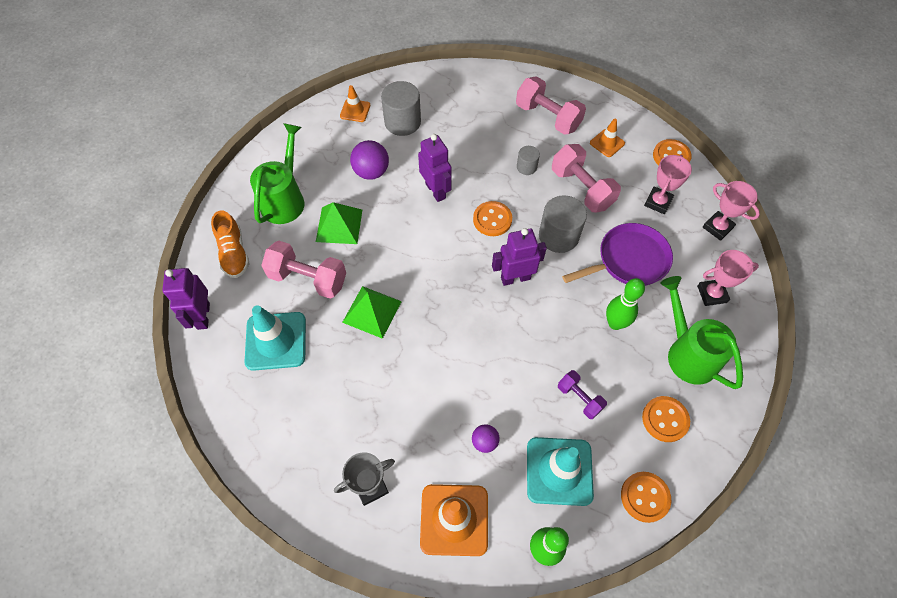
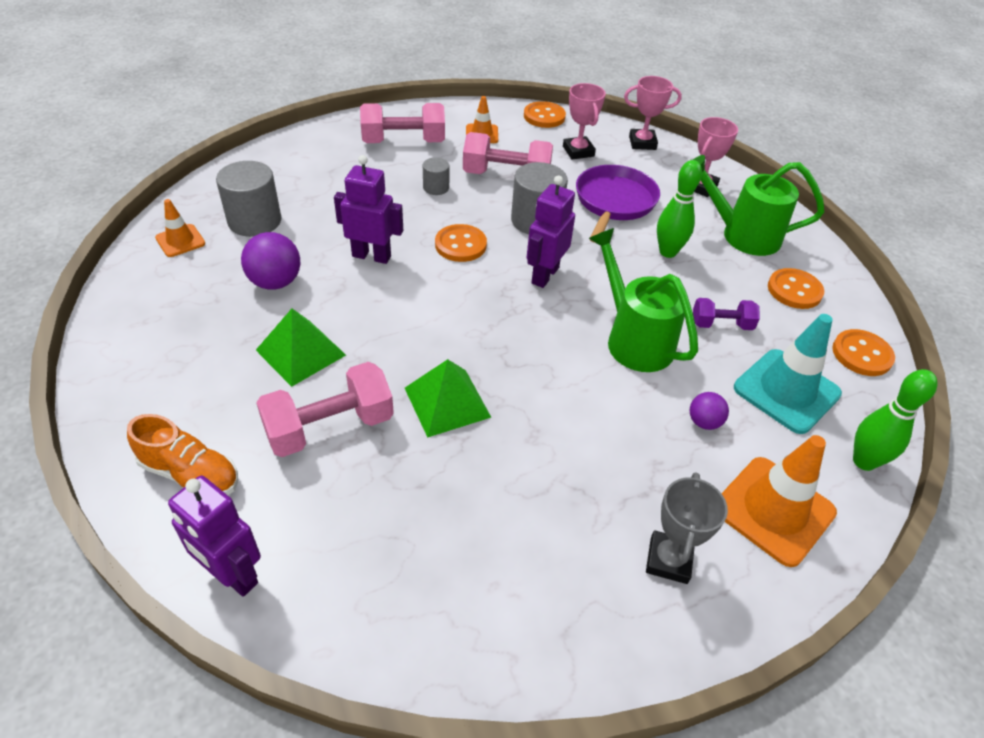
camera: 50 degrees left, 15 degrees down
(276, 341) = (372, 518): turquoise traffic cone -> none
(285, 199) = (193, 372): green watering can -> green watering can (633, 339)

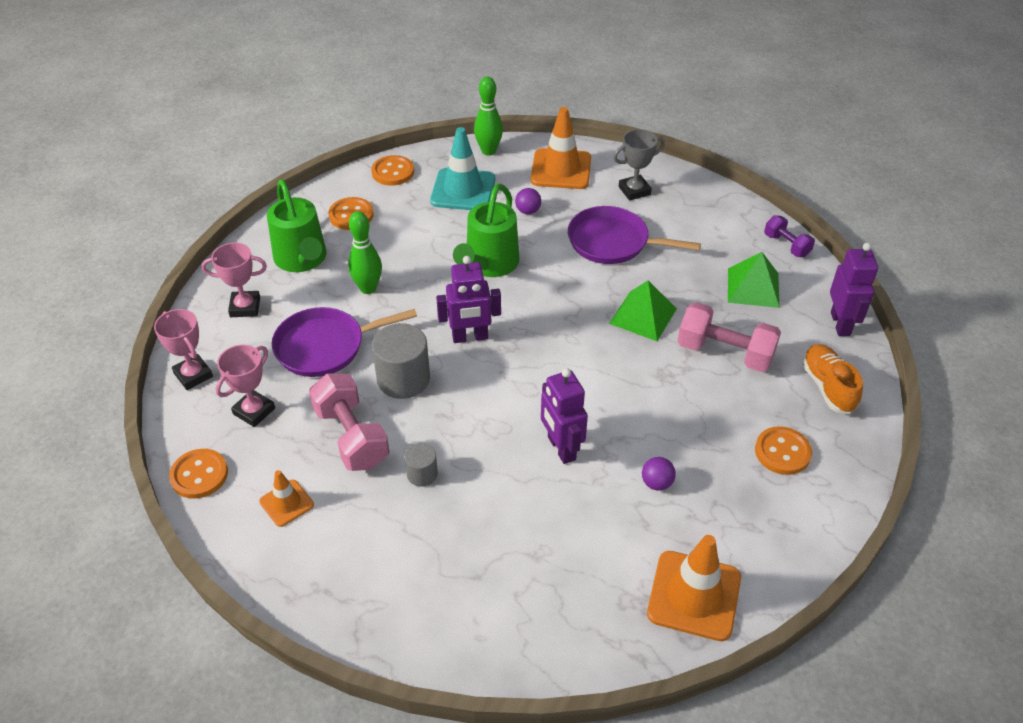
camera: 125 degrees left, 0 degrees up
(180, 241) = (694, 595): orange traffic cone -> orange traffic cone, size x1.84
(254, 221) = (610, 566): grey cylinder -> none
(275, 282) = (656, 483): purple ball -> purple ball, size x0.59
(301, 352) = (695, 411): green pyramid -> green pyramid (753, 287)
(403, 142) = (365, 557): pink dumbbell -> none
(460, 245) = (486, 404): orange button -> orange button (782, 452)
(583, 460) = (613, 242): none -> purple pan
(721, 325) = (428, 234): purple dumbbell -> purple dumbbell (786, 245)

